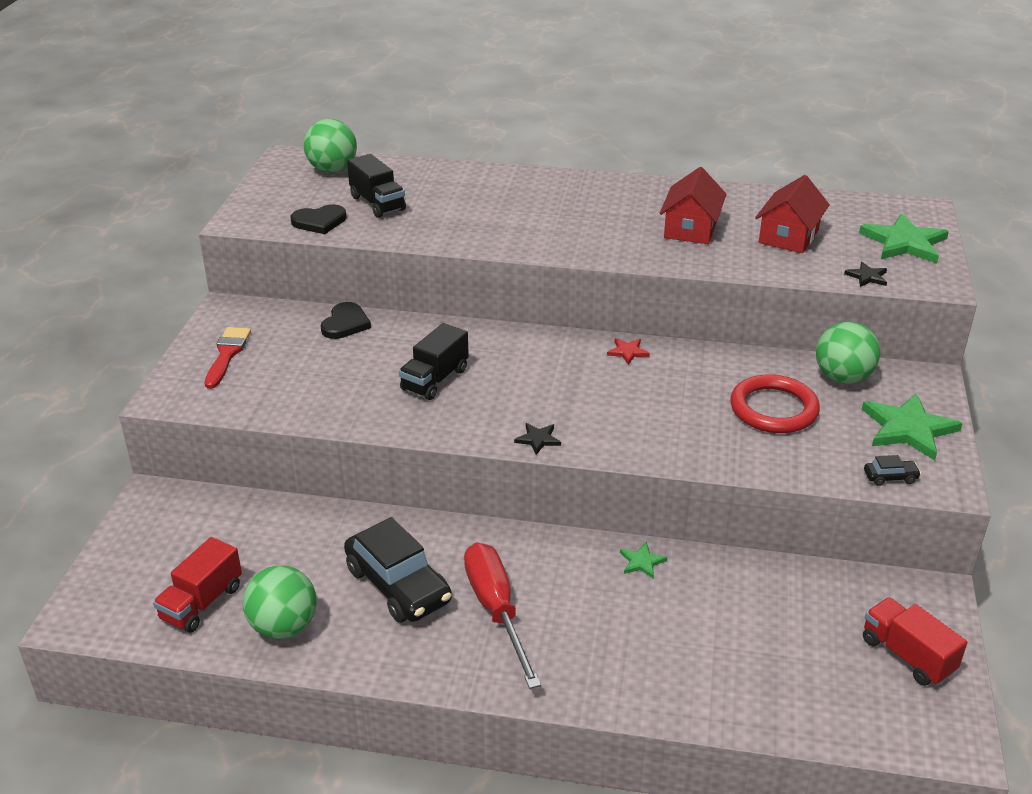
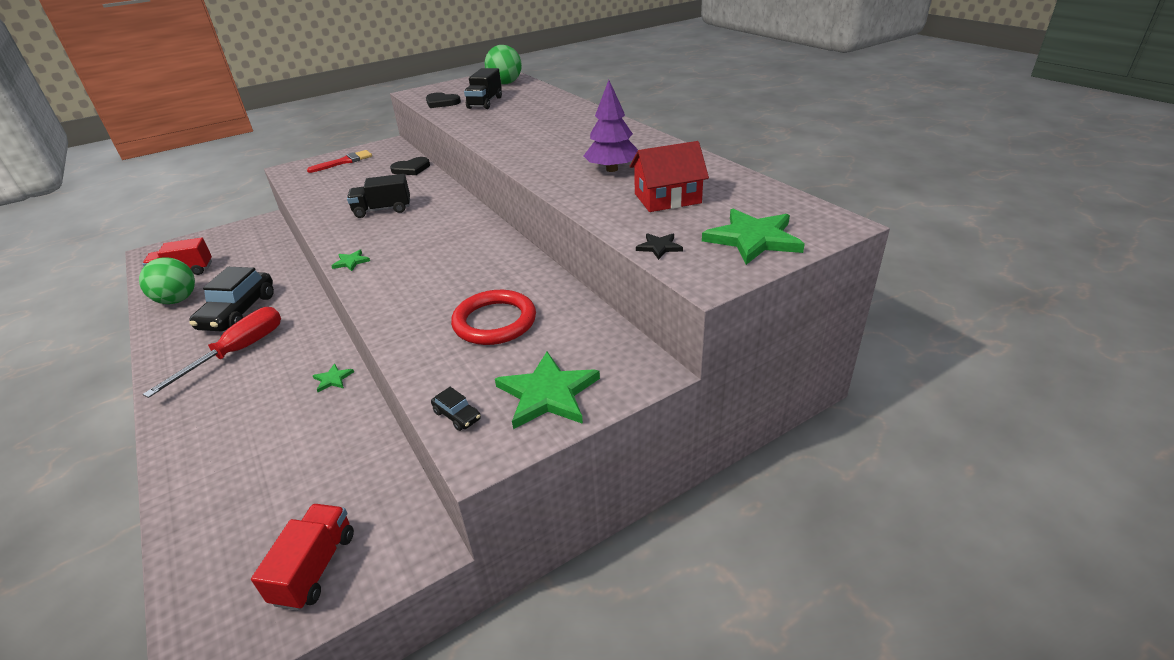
camera: 50 degrees right, 0 degrees up
(538, 439) = (351, 262): black star -> green star
(627, 352) = (495, 243): red star -> none
(691, 228) = (612, 169): red house -> purple tree
(842, 378) = (584, 331): green ball -> none

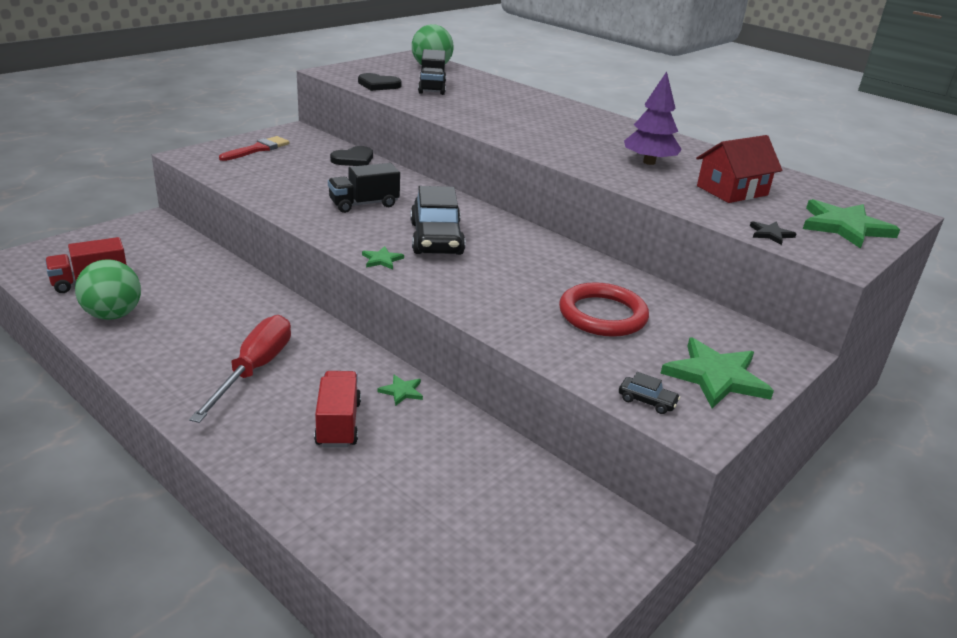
camera: 20 degrees left, 5 degrees down
(238, 312) = (214, 326): black car -> black car (436, 239)
(315, 568) = (543, 571): red truck -> red truck (338, 424)

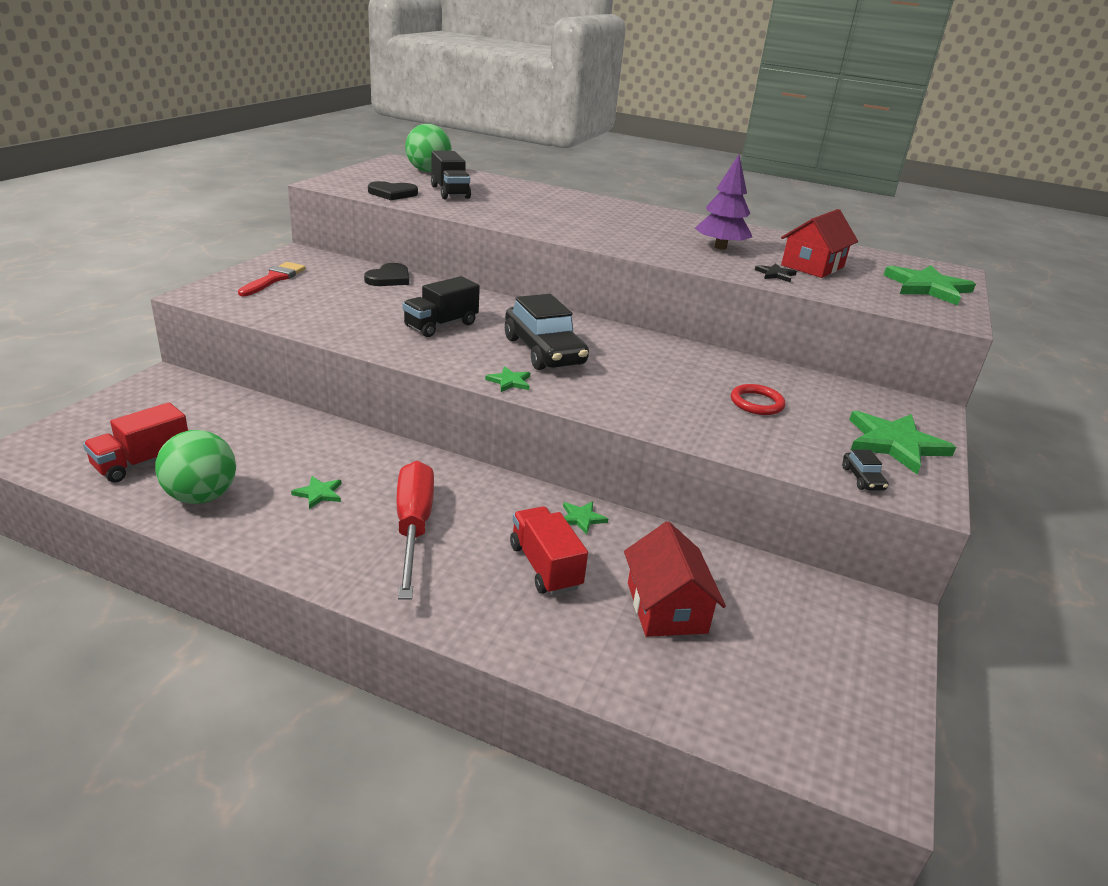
camera: 20 degrees left, 0 degrees up
(200, 329) = (319, 493): none -> green star
(418, 481) = (666, 607): none -> red house
(602, 315) = (756, 403): red ring -> red ring, size x0.60
(647, 401) = (862, 479): black car -> black car turned 75 degrees clockwise
(770, 234) = (881, 302): black star -> black star (775, 274)

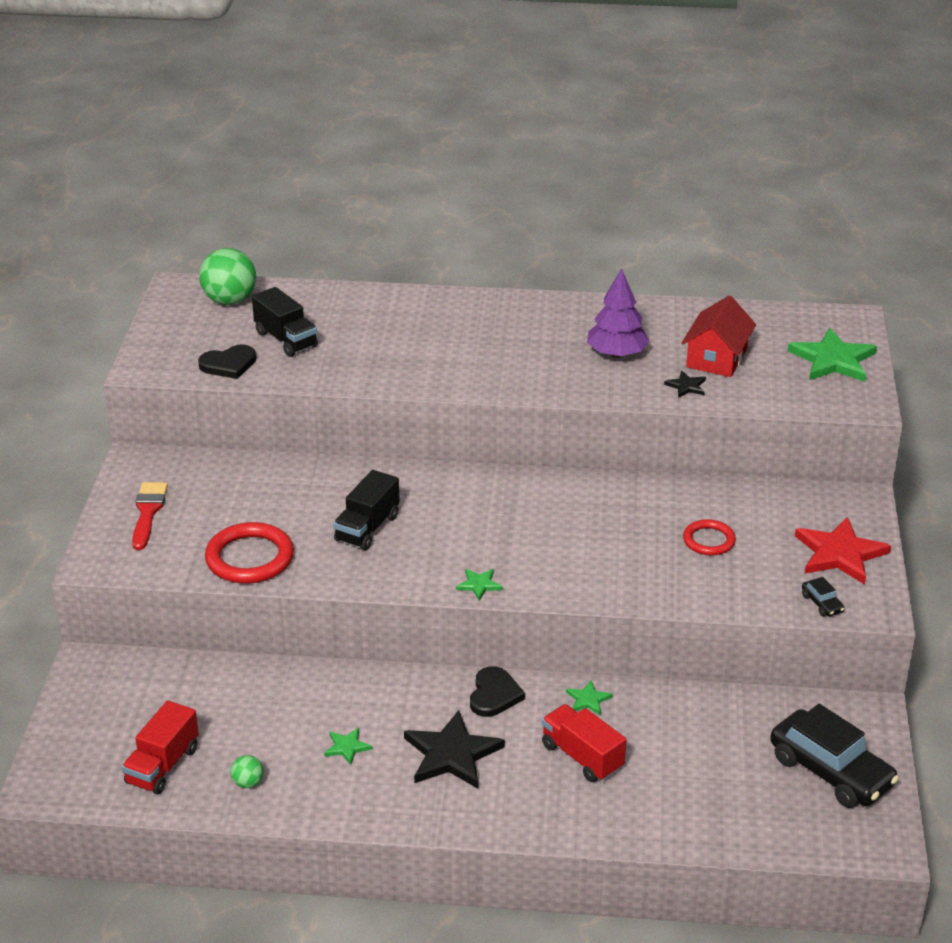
camera: 15 degrees left, 5 degrees up
(201, 496) = (248, 783): green ball -> green ball, size x0.47
(324, 320) = (250, 558): none -> red ring
(389, 278) = (264, 472): black heart -> black heart (494, 695)
(413, 527) = (452, 754): red screwdriver -> black star
(544, 351) = (487, 533): black car -> black car (831, 771)
(666, 607) = (695, 763): red house -> none
(895, 444) = (840, 554): green star -> red star

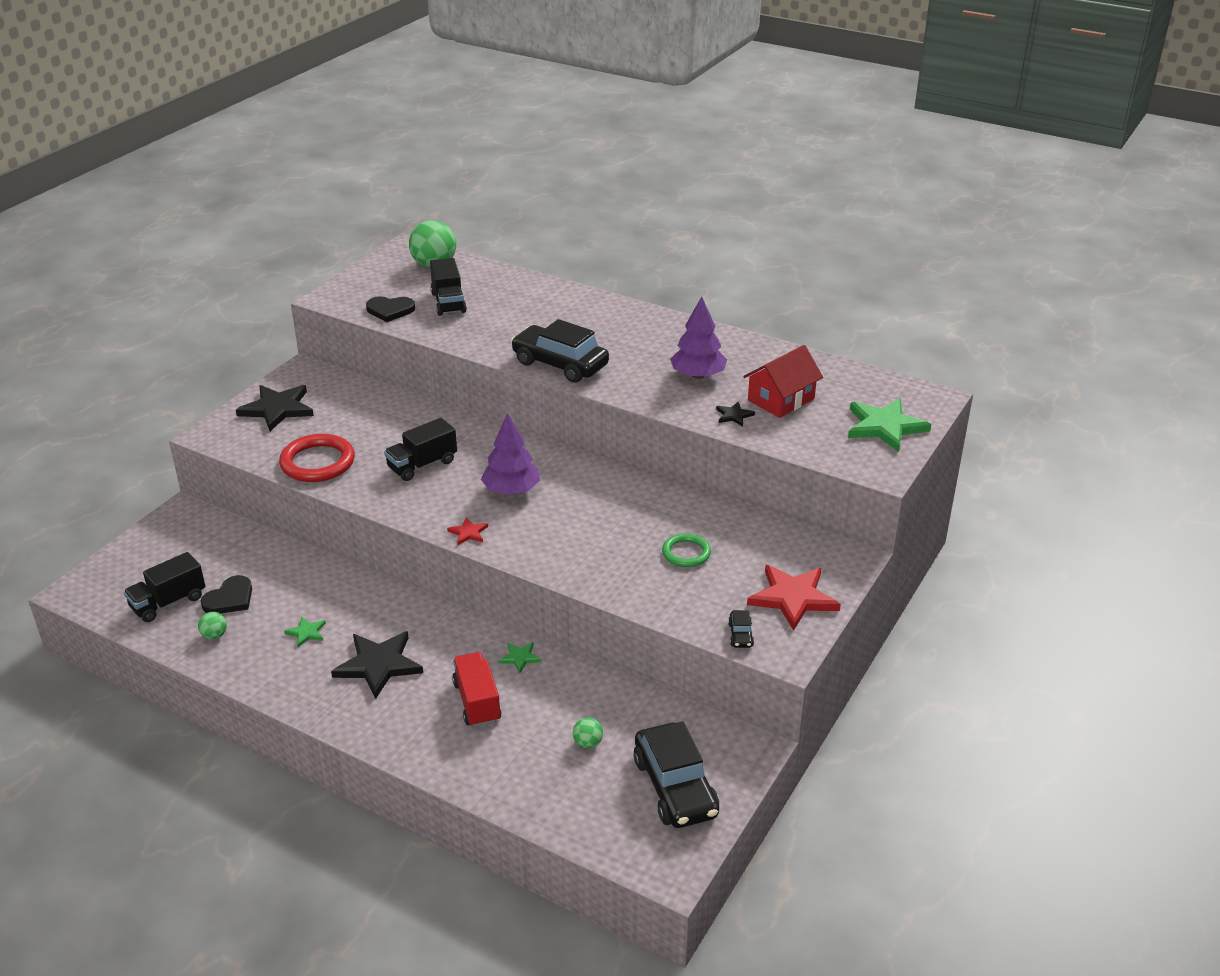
camera: 25 degrees right, 0 degrees up
(148, 512) = (277, 409): red brush -> black star
(162, 765) = (168, 602): red truck -> black truck
(468, 378) = (560, 364): none -> black car
(479, 585) = (468, 533): green star -> red star
(484, 528) = (511, 490): none -> purple tree
(494, 695) = (450, 629): black heart -> black heart (230, 598)
(709, 540) = (686, 553): red ring -> green ring
(719, 759) = (587, 743): none -> green ball

